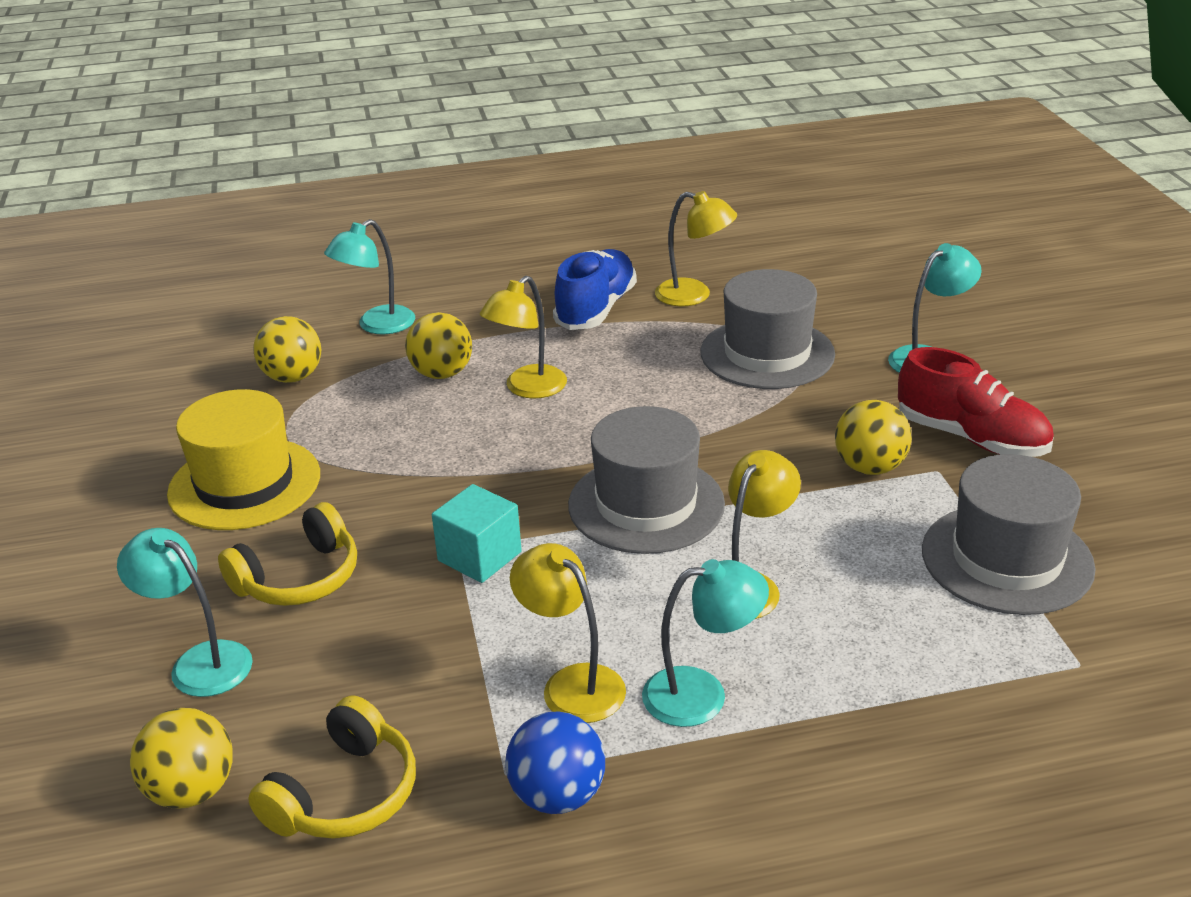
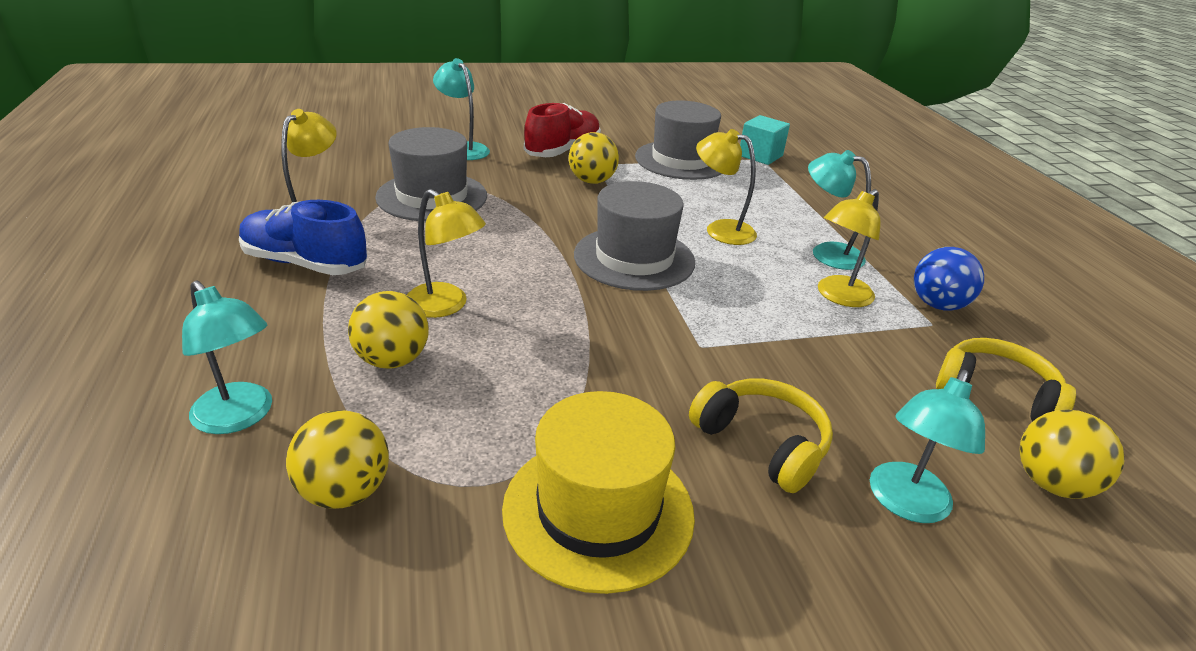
camera: 95 degrees left, 0 degrees up
(479, 556) = (709, 334): turquoise cube -> turquoise cube (760, 156)
(702, 694) = (827, 253): turquoise lamp -> turquoise lamp turned 45 degrees counterclockwise

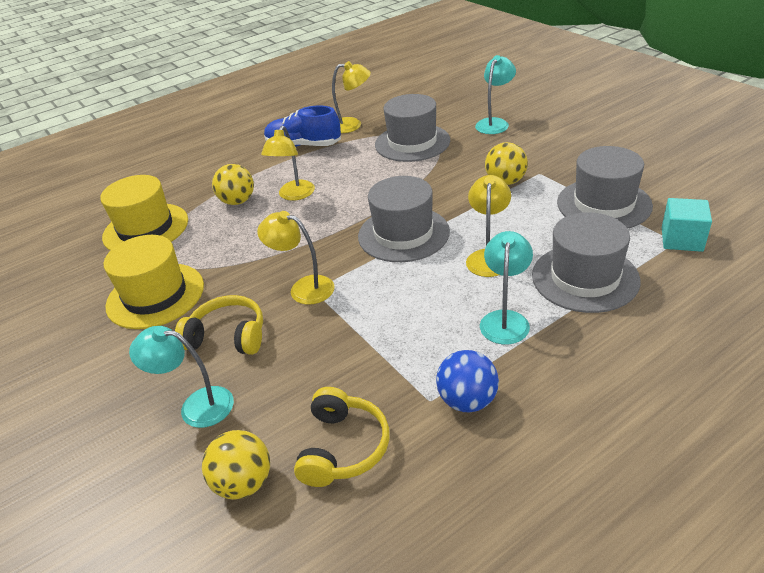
camera: 75 degrees right, 5 degrees up
(240, 417) = (180, 187): turquoise lamp -> none
(305, 264) = (303, 145): blue shoe -> blue shoe turned 75 degrees counterclockwise
(345, 492) = (146, 228): yellow ball -> yellow hat
(563, 151) = (543, 154): red shoe -> none
(762, 443) = (228, 336): yellow headphones -> yellow headphones turned 105 degrees counterclockwise
(786, 203) = (585, 278): none -> grey hat
(838, 296) = (431, 339): yellow lamp -> yellow lamp (303, 288)

